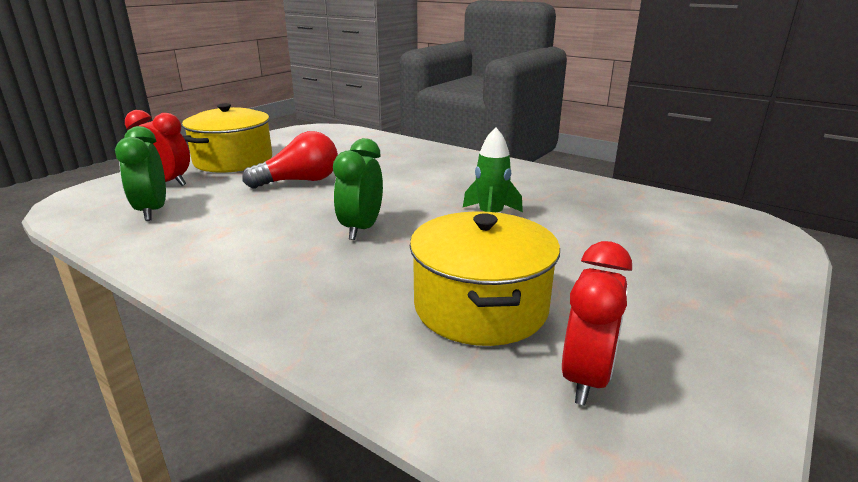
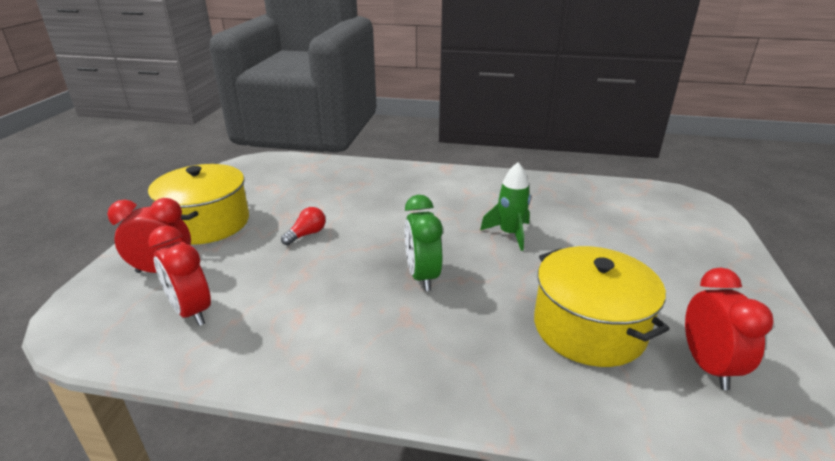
camera: 25 degrees left, 5 degrees up
(152, 211) = (191, 311): green clock -> red clock
(299, 181) = (306, 234): red light bulb -> red light bulb, size x0.54

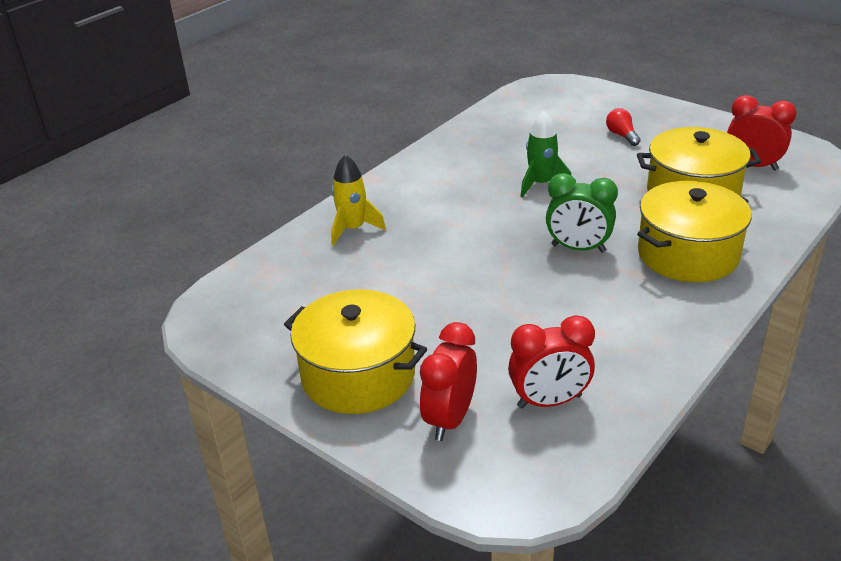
camera: 60 degrees left, 5 degrees up
(306, 234) = (448, 302): red light bulb -> red light bulb (622, 135)
(375, 178) = (353, 229): none -> yellow rocket
(464, 348) = (687, 254): none -> yellow pot

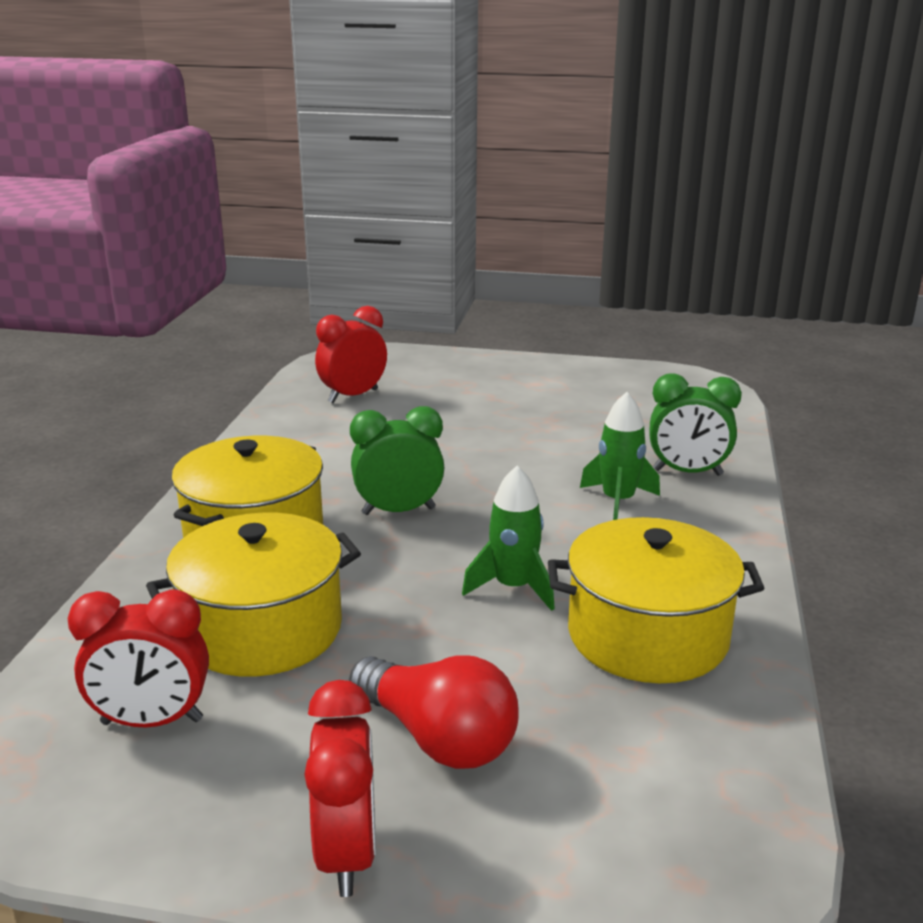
camera: 150 degrees right, 10 degrees down
(353, 229) = (687, 472): yellow rocket -> green clock
(358, 375) = (522, 380): yellow pot -> yellow pot (647, 635)
(426, 219) = (618, 501): none -> green rocket
(450, 419) = (424, 374): red clock -> red clock (347, 853)
(622, 135) = (438, 738): red light bulb -> red light bulb, size x1.85

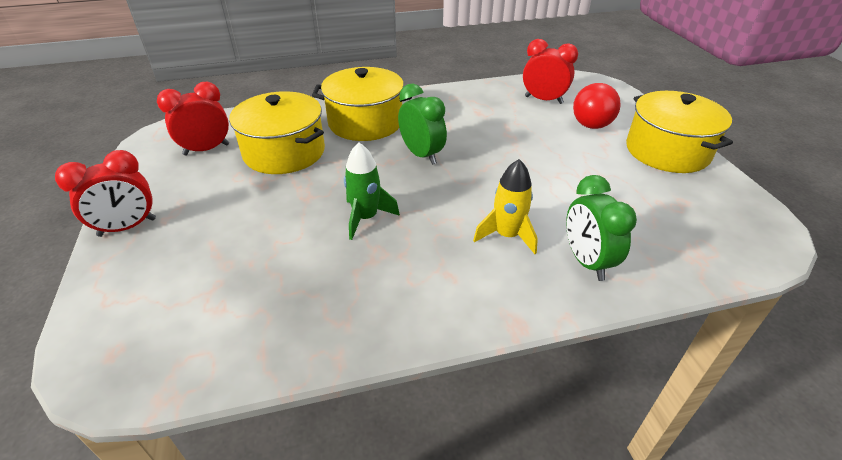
camera: 65 degrees right, 15 degrees up
(152, 721) = (206, 149): red clock -> red clock turned 90 degrees clockwise
(438, 738) = (214, 230): red light bulb -> red light bulb (591, 119)
(618, 501) = (507, 235): green rocket -> yellow rocket
(647, 635) = (342, 287): yellow pot -> yellow pot (667, 151)

